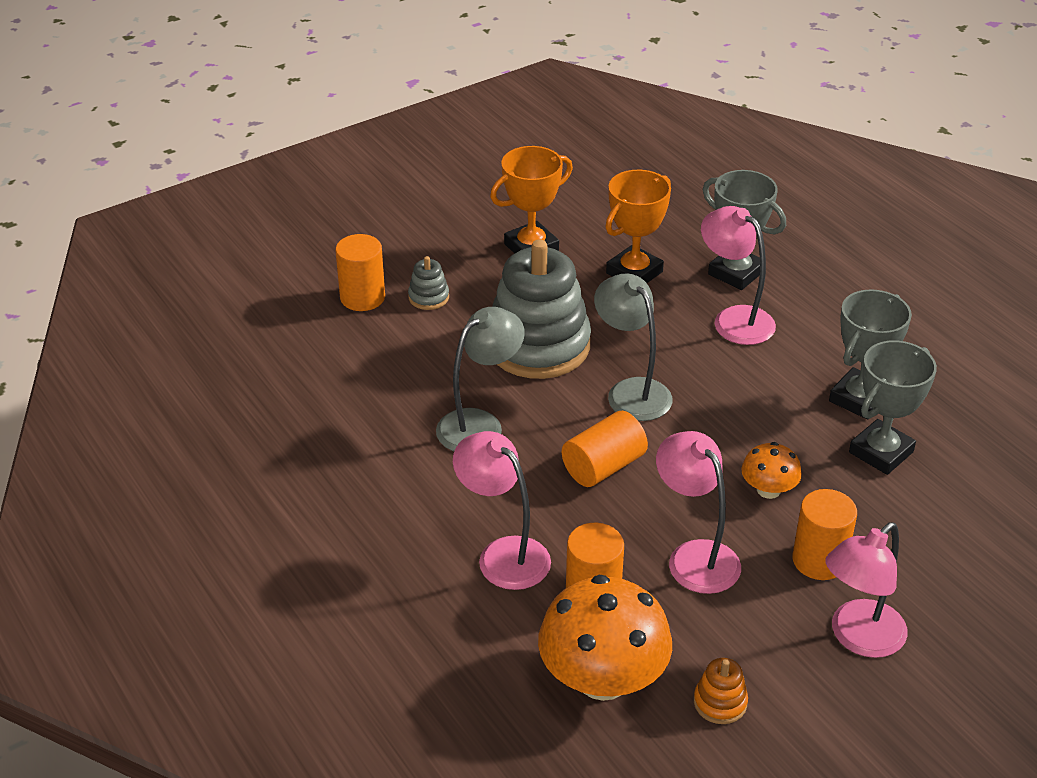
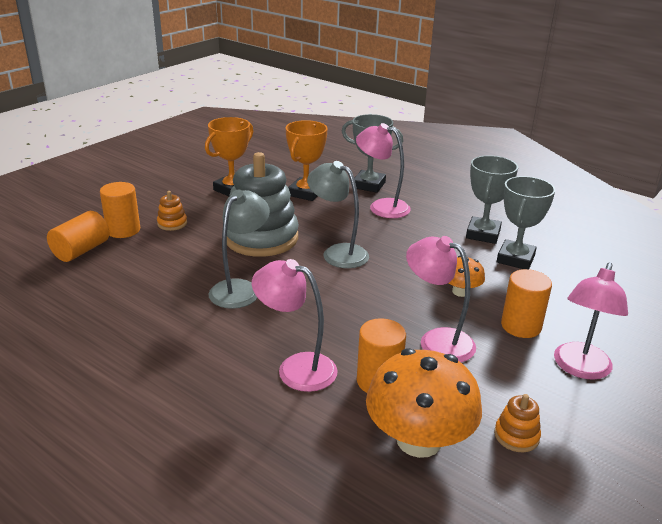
camera: 20 degrees left, 10 degrees down
(428, 297) = (172, 223): grey stacking toy -> orange stacking toy
(603, 466) = (342, 298): orange cylinder -> orange cylinder (81, 250)

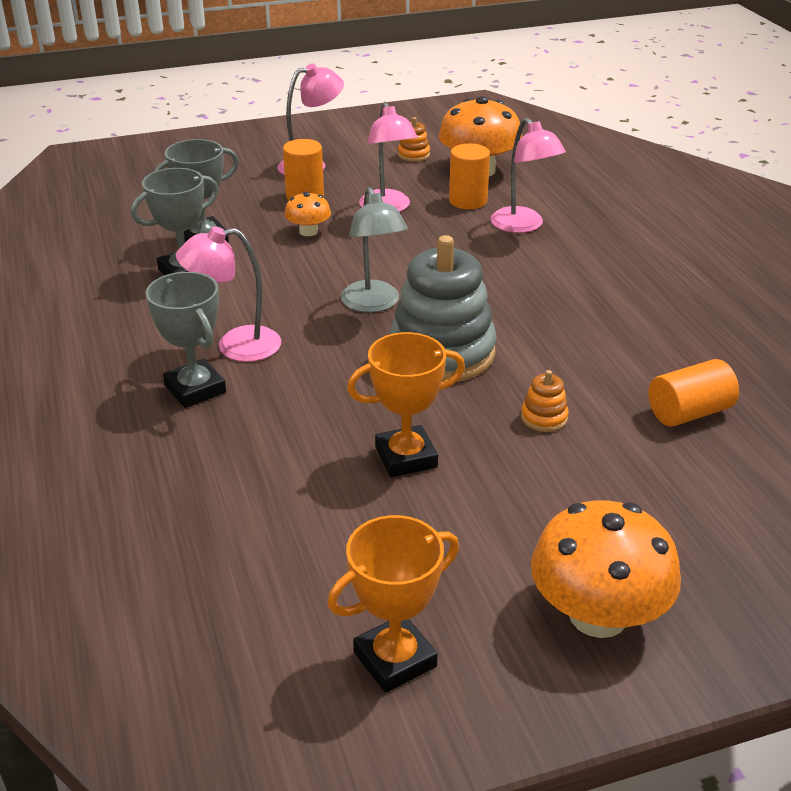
camera: 145 degrees left, 5 degrees up
(108, 168) = (598, 615): none -> orange mushroom
(123, 230) = (620, 429): orange cylinder -> none
(240, 288) = (518, 300): grey lamp -> none
(306, 193) = (303, 407): orange trophy -> orange trophy (395, 659)
(381, 207) = (235, 346): pink lamp -> pink lamp turned 105 degrees clockwise

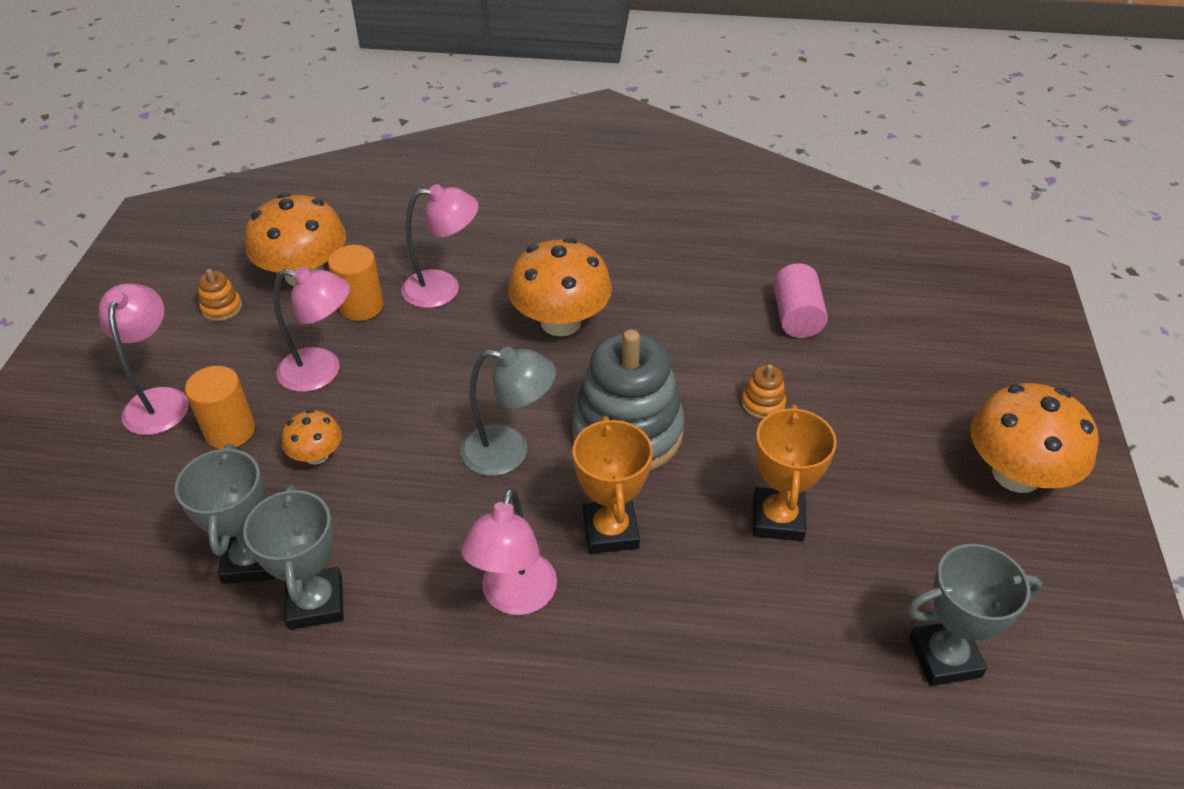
camera: 65 degrees left, 10 degrees up
(195, 389) = (578, 661): grey trophy -> grey trophy (944, 657)
(395, 659) = (1038, 622): orange trophy -> orange trophy (610, 531)
(541, 287) = (560, 322): none -> orange mushroom
(689, 412) = (796, 317): orange cylinder -> pink cylinder

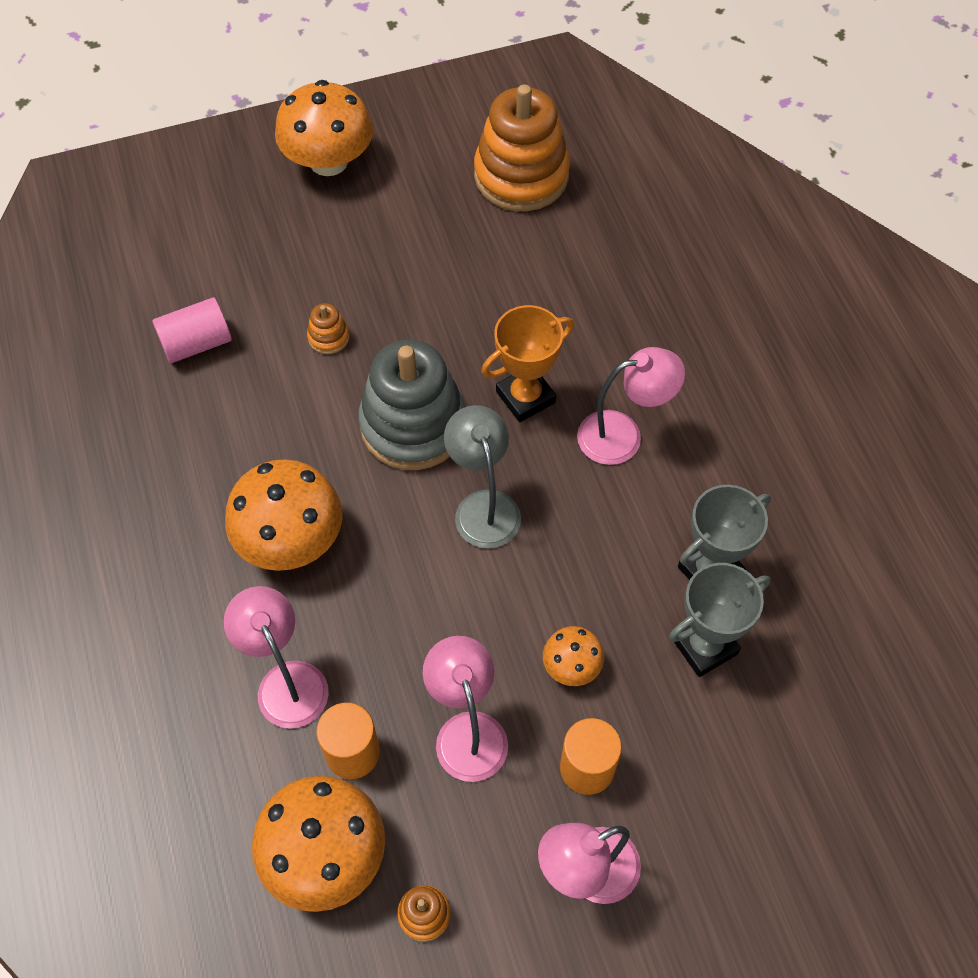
camera: 115 degrees left, 15 degrees up
(778, 519) = (453, 293): orange trophy -> none
(944, 657) = (521, 175): grey trophy -> orange stacking toy

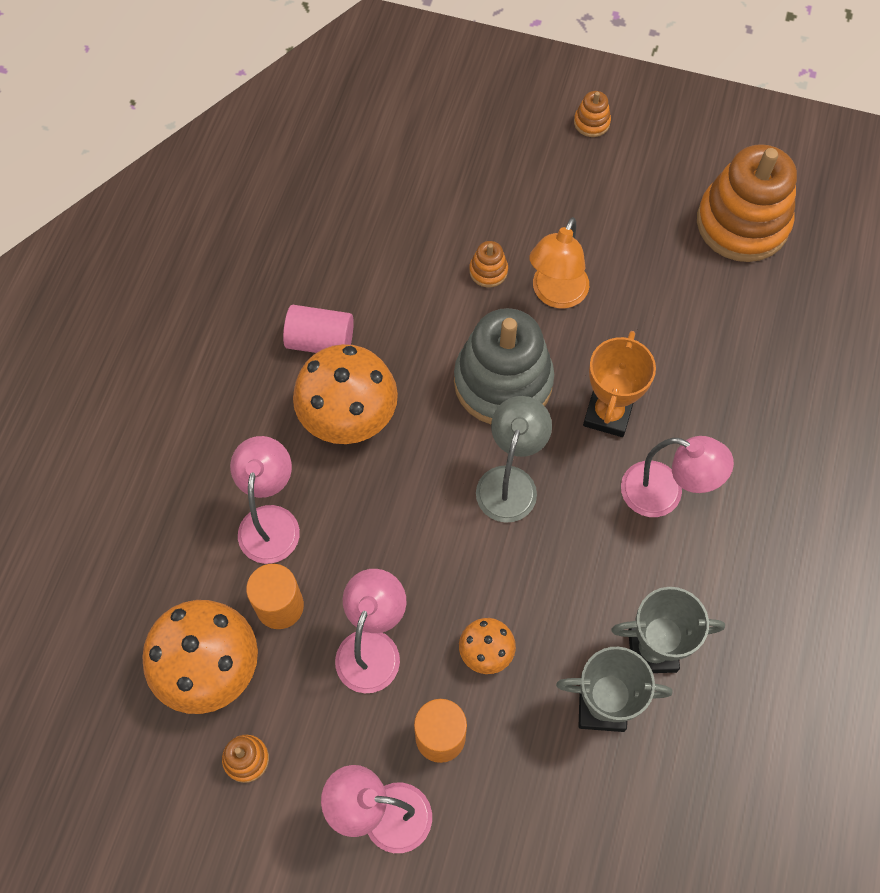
camera: 35 degrees right, 5 degrees up
(197, 343) = (386, 217): pink cylinder -> pink cylinder (320, 341)
(328, 161) = (591, 122): orange mushroom -> orange stacking toy
(405, 323) = (556, 295): none -> orange lamp
(525, 397) = (608, 414): orange trophy -> orange trophy turned 75 degrees counterclockwise

